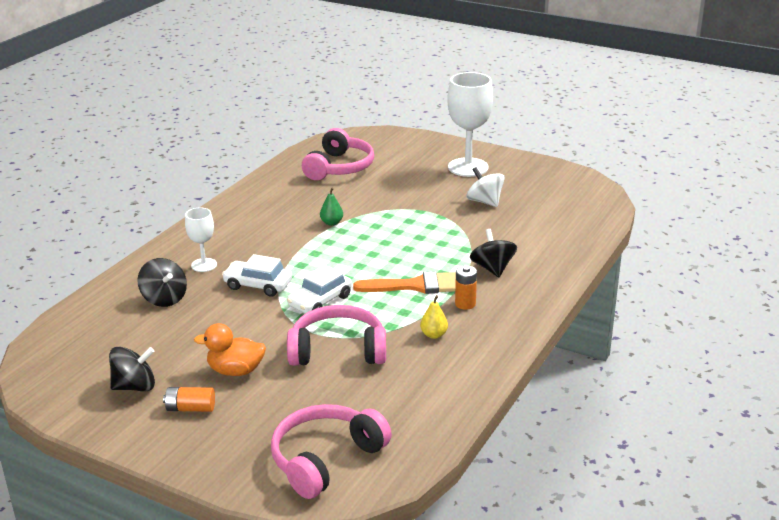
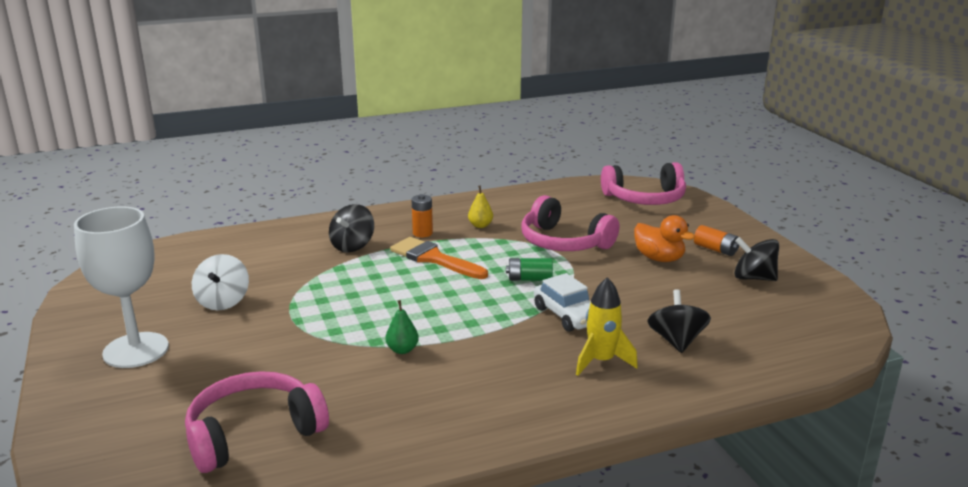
camera: 140 degrees left, 5 degrees down
(204, 265) = (601, 361): white goblet -> yellow rocket
(320, 301) = (529, 279): white car -> green battery

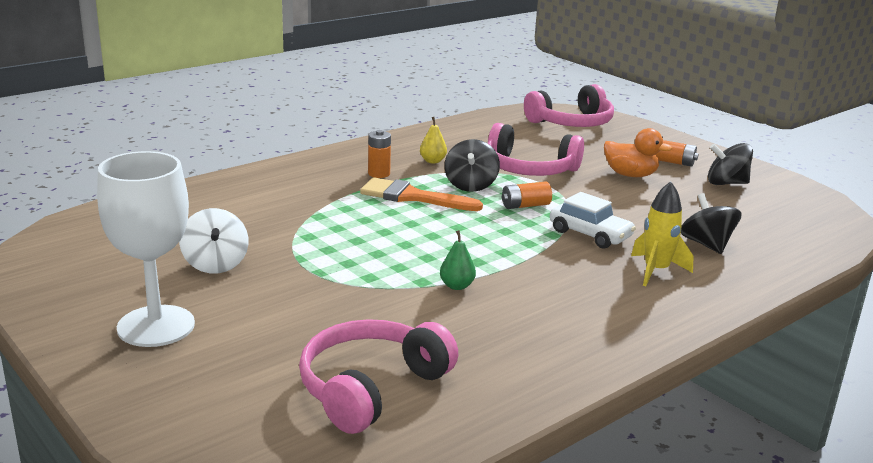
camera: 20 degrees left, 0 degrees up
(352, 246) = (313, 193): black spinning top -> black spinning top (470, 185)
(529, 279) = (525, 206): green battery -> orange battery

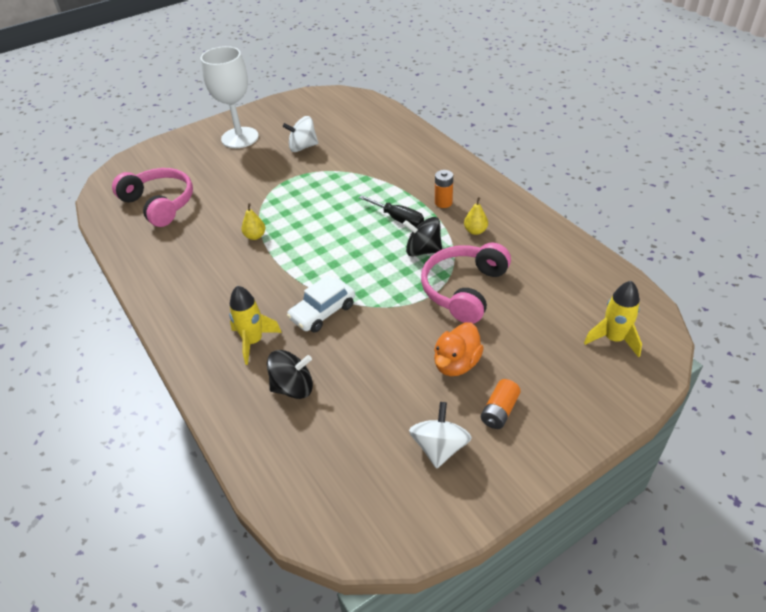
camera: 100 degrees right, 20 degrees up
(412, 197) = (398, 219): orange brush -> black screwdriver
(457, 286) = (255, 236): green pear -> yellow pear
(525, 206) = (380, 279): orange battery -> none
(571, 123) = (613, 339): pink headphones -> yellow rocket
(726, 183) = (439, 447): black spinning top -> white spinning top

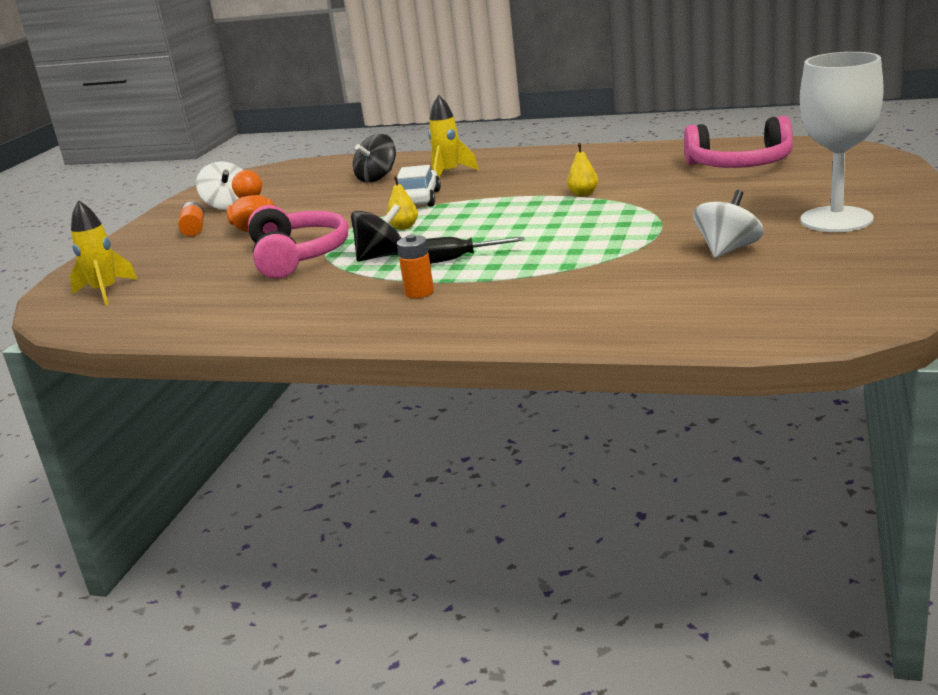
camera: 140 degrees right, 20 degrees down
(475, 231) = (340, 290): yellow pear -> yellow pear (404, 227)

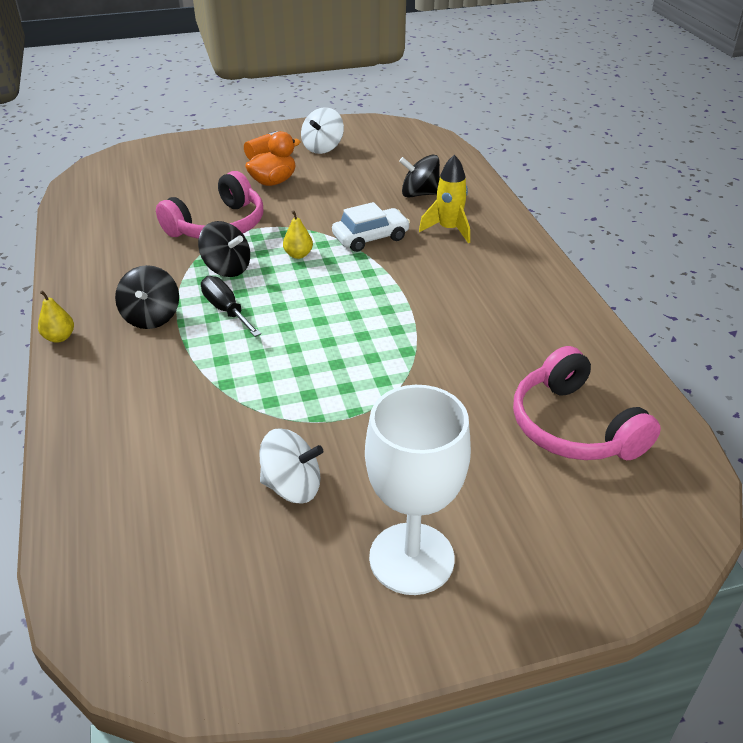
camera: 55 degrees right, 15 degrees up
(106, 292) = (133, 171): yellow rocket -> none
(419, 292) = (151, 317): orange battery -> black spinning top
(583, 194) = (424, 333): yellow pear -> yellow pear (59, 337)

